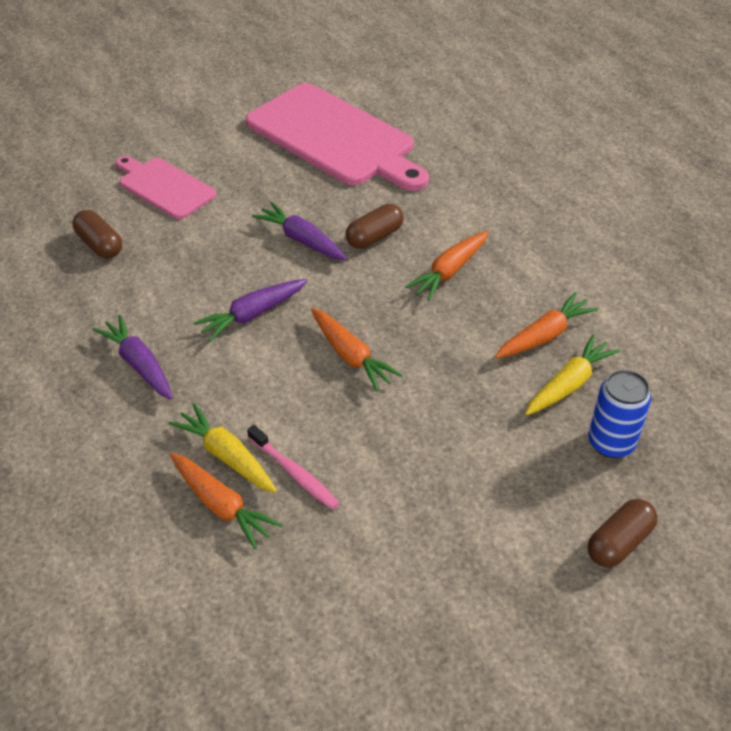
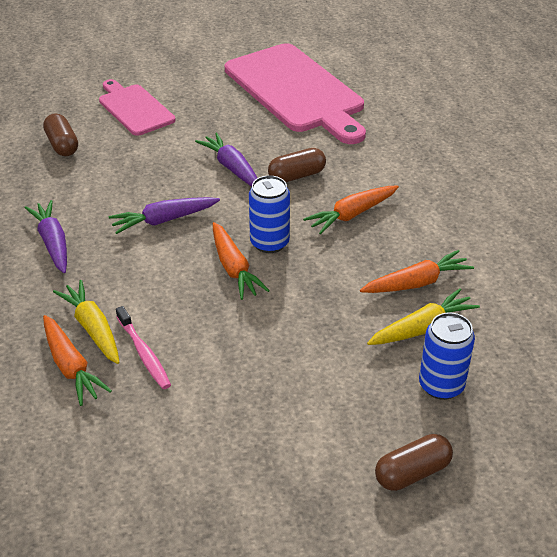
camera: 15 degrees right, 5 degrees down
(376, 319) = (269, 243): none -> blue can

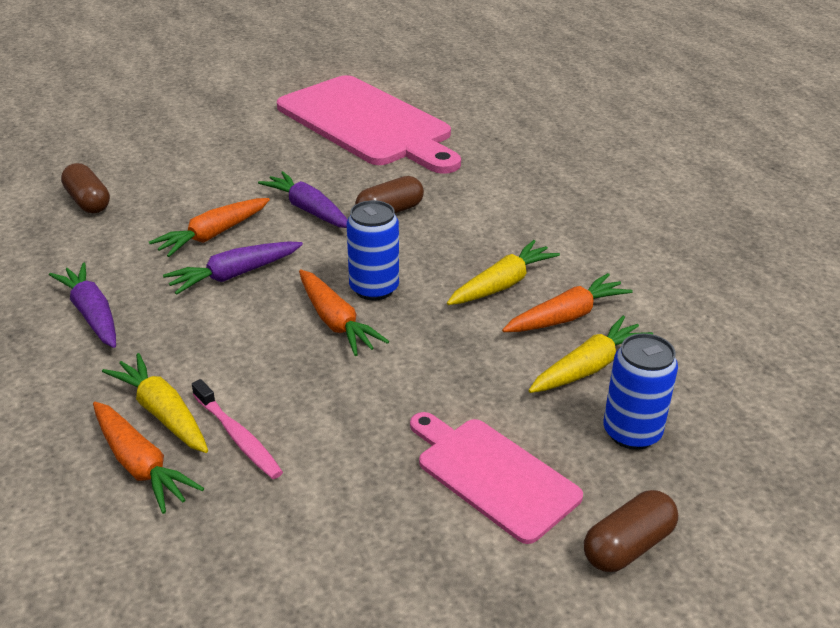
camera: 10 degrees left, 5 degrees down
(134, 108) = (174, 155): pink cutting board -> pink cutting board (493, 475)
(352, 215) = (467, 248): orange carrot -> orange carrot (213, 235)
(372, 250) = (502, 284): none -> yellow carrot

